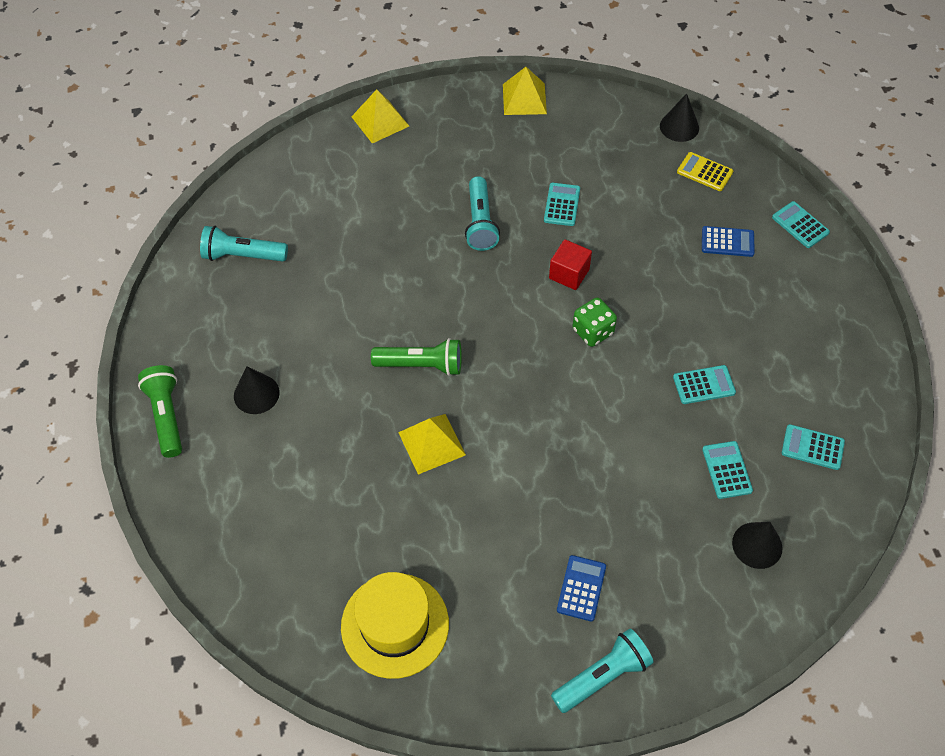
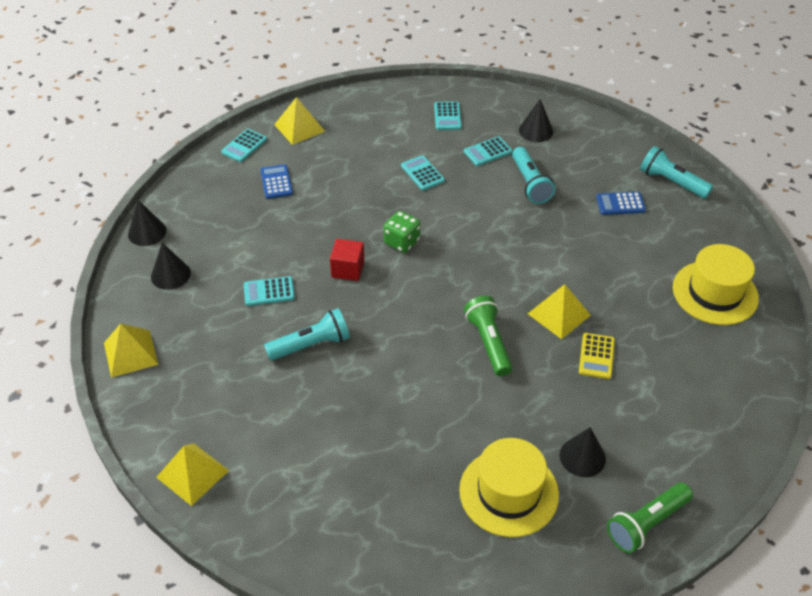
camera: 110 degrees left, 10 degrees down
(243, 255) = (429, 537): turquoise flashlight -> turquoise flashlight (530, 183)
(252, 323) = (509, 492): none -> yellow hat
(612, 136) = (170, 274): none -> black cone
(704, 172) = (200, 207): yellow calculator -> yellow calculator (596, 356)
(823, 283) = (299, 128): none -> yellow pyramid

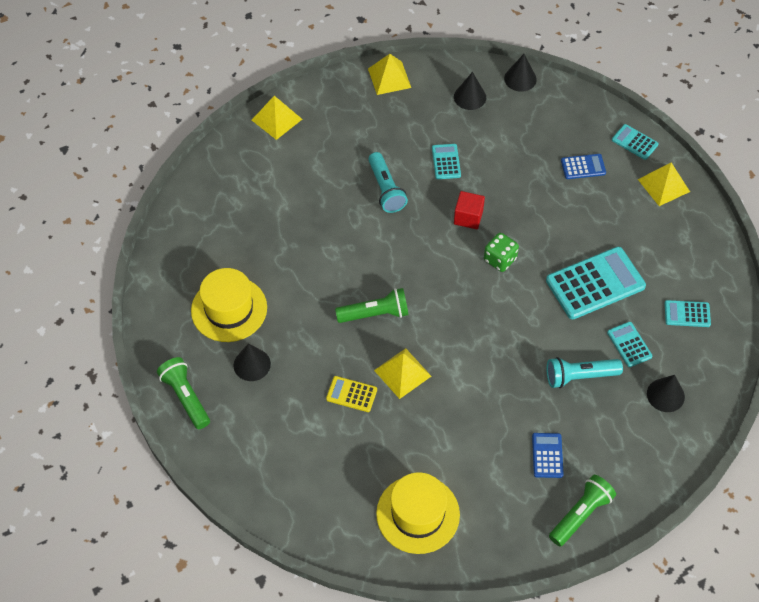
camera: 95 degrees right, 10 degrees up
(422, 173) = (595, 284): turquoise calculator -> turquoise calculator, size x2.00
(672, 182) = (581, 514): turquoise flashlight -> green flashlight

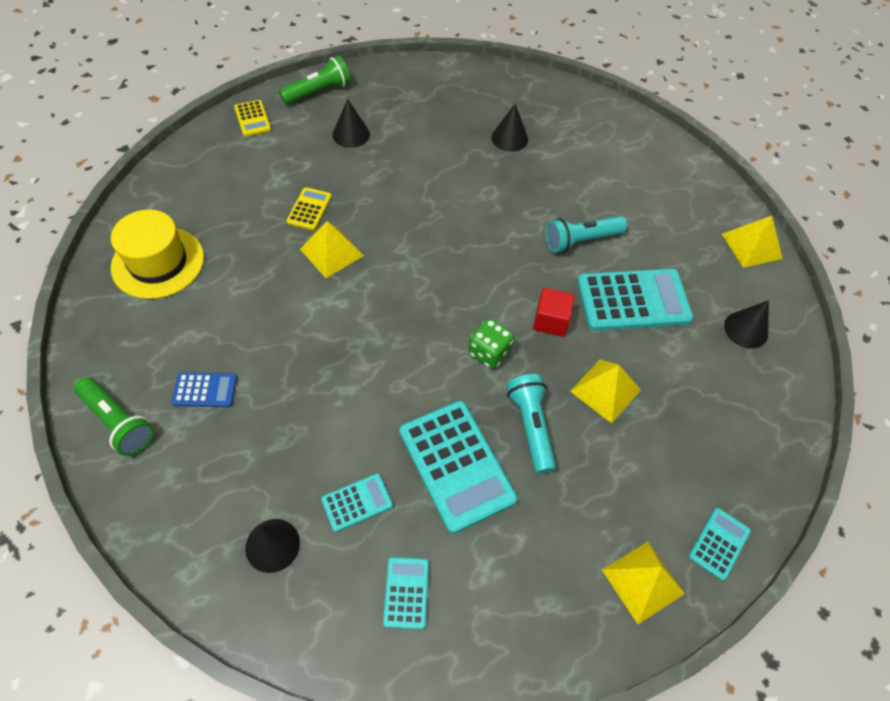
camera: 85 degrees right, 0 degrees up
(225, 456) = (252, 119): none -> yellow calculator
(229, 309) = (415, 117): yellow hat -> none
(277, 119) = (661, 147): yellow pyramid -> yellow pyramid (605, 390)
(375, 314) = (408, 229): green flashlight -> none
(446, 162) = (633, 300): turquoise calculator -> turquoise calculator, size x2.00
(520, 79) = (796, 391): black cone -> black cone (509, 138)
(579, 376) = (312, 434): turquoise flashlight -> turquoise flashlight (531, 426)
(583, 167) = (656, 464): blue calculator -> none

